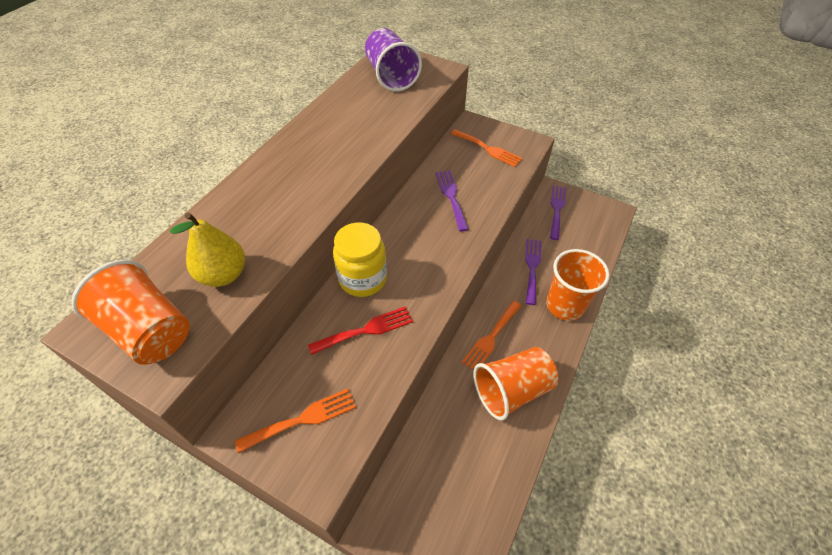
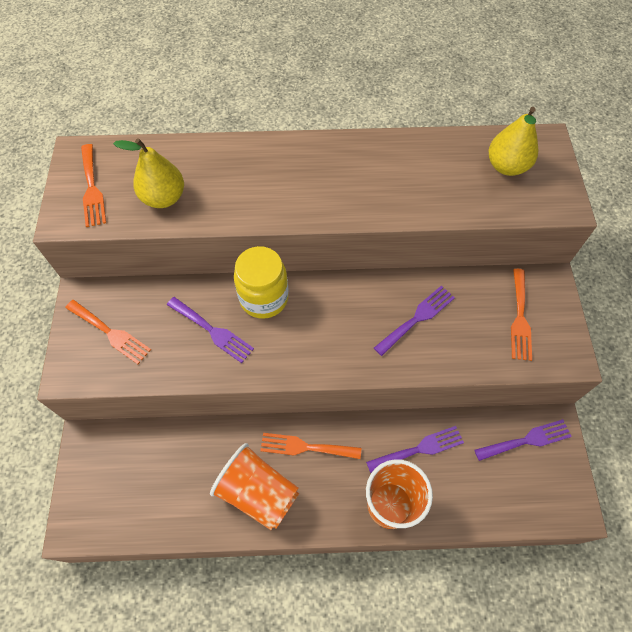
camera: 60 degrees right, 10 degrees up
(150, 331) = (92, 189): orange cup -> orange fork
(366, 330) = (212, 331): red fork -> purple fork
(391, 76) = (506, 166): purple cup -> yellow pear

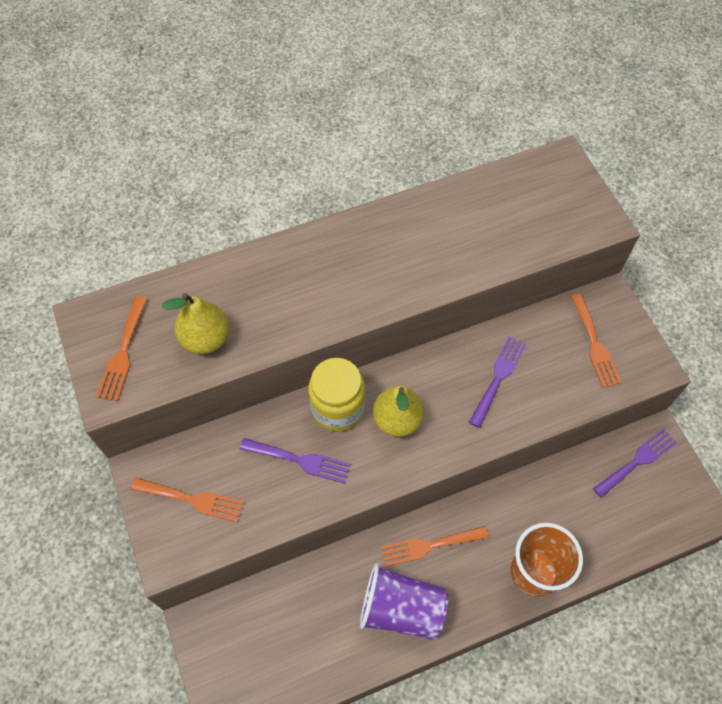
camera: 20 degrees left, 0 degrees up
(92, 189) = (123, 353): orange fork -> orange fork turned 45 degrees clockwise
(258, 493) = (401, 609): orange cup -> purple cup
(419, 449) = (541, 506): purple fork -> none
(506, 166) = (535, 198): yellow pear -> yellow pear (397, 420)

